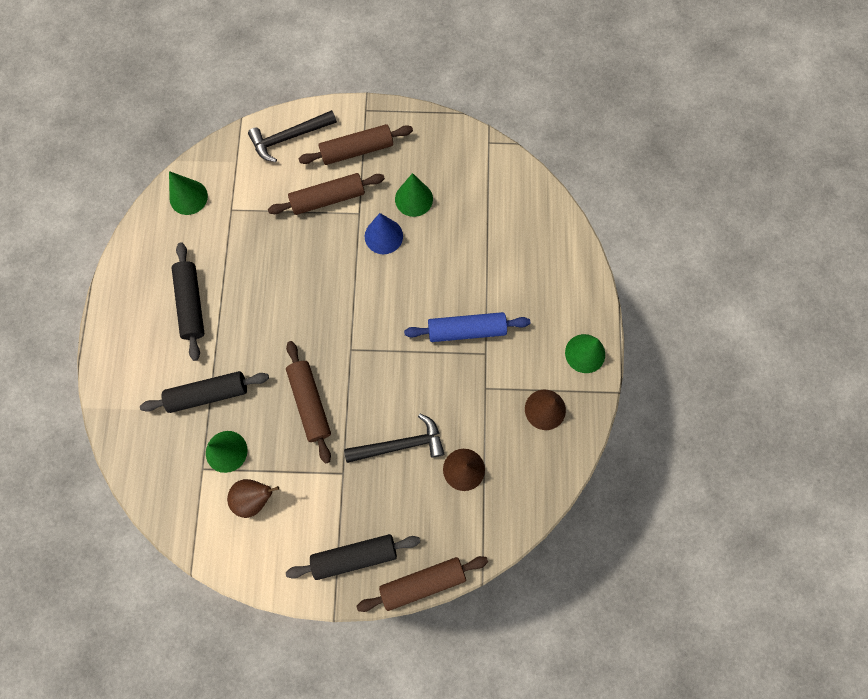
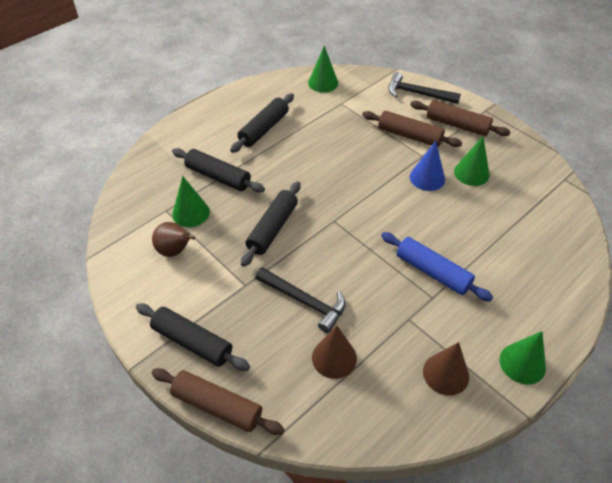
camera: 45 degrees right, 25 degrees down
(310, 403) = (272, 228): brown rolling pin -> black rolling pin

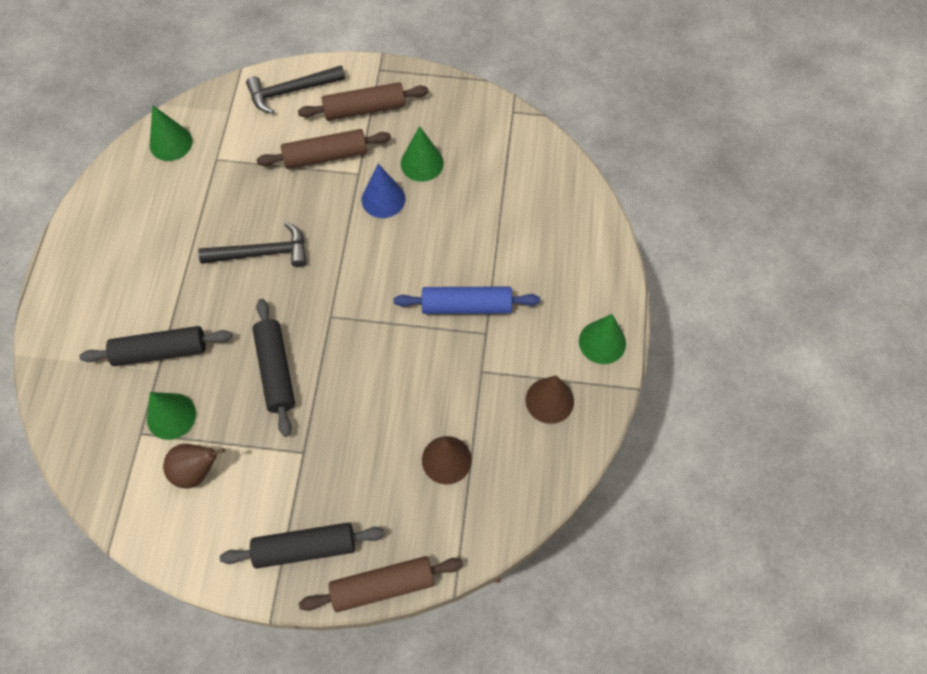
camera: 40 degrees left, 15 degrees up
(264, 129) = (157, 253): black rolling pin -> none
(305, 302) = (375, 425): black hammer -> black hammer (262, 253)

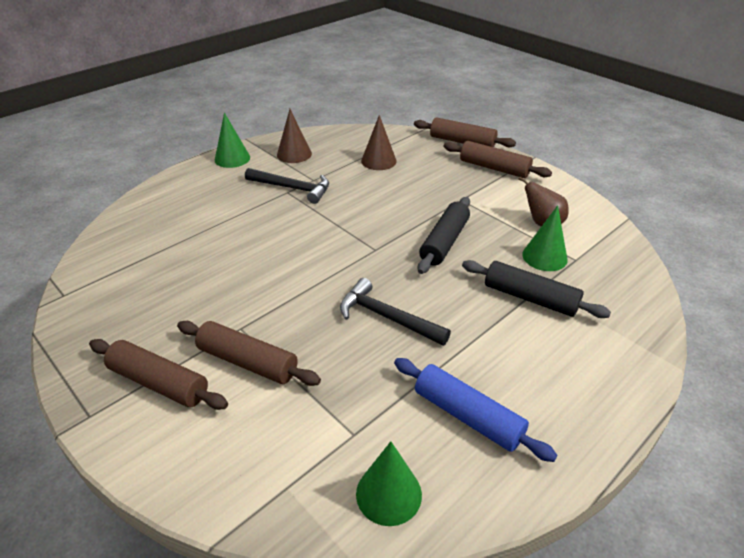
camera: 140 degrees left, 25 degrees down
(291, 91) = (196, 460): black hammer -> black hammer (292, 188)
(305, 548) = (494, 168): black rolling pin -> brown rolling pin
(383, 199) = (247, 296): blue cone -> none
(422, 163) = (183, 303): green cone -> none
(466, 306) = (280, 208): blue rolling pin -> blue rolling pin (467, 416)

